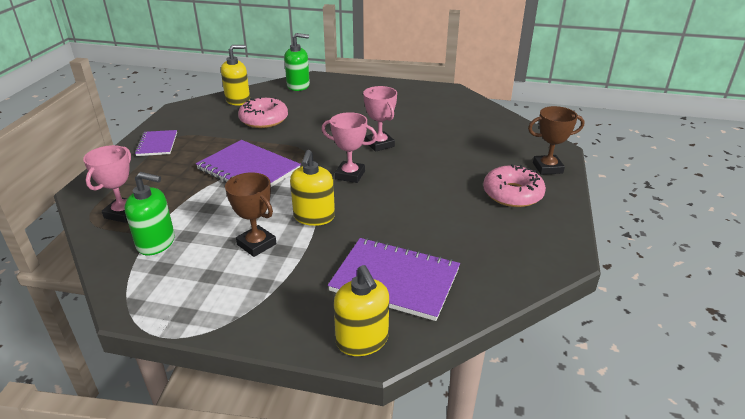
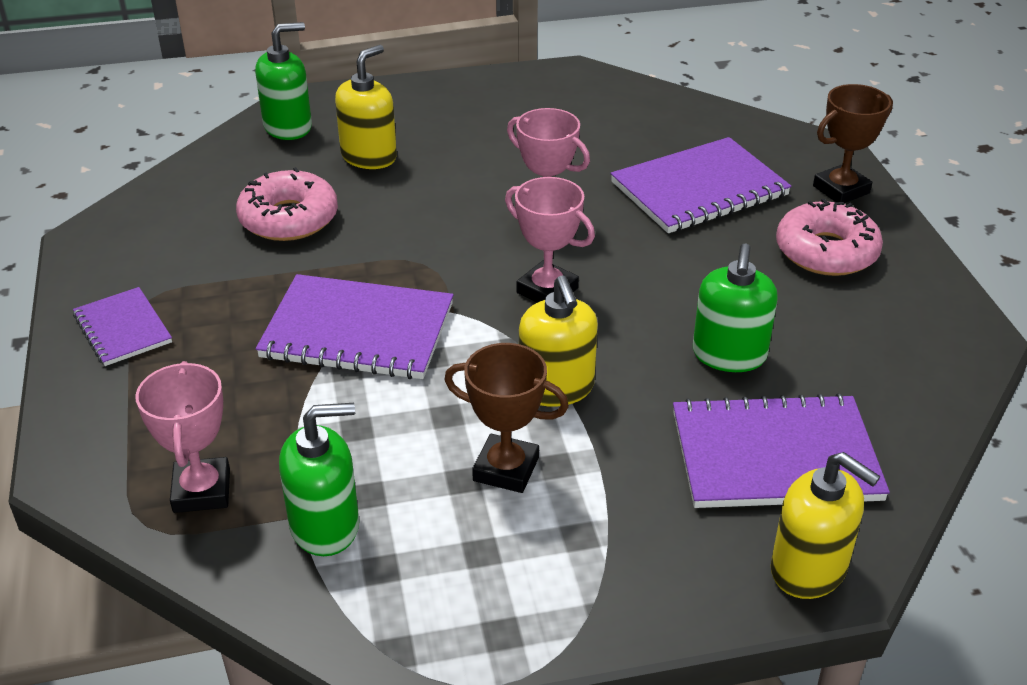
camera: 25 degrees left, 5 degrees up
(238, 100) = (195, 187): yellow soap dispenser -> yellow soap dispenser (369, 156)
(350, 175) = (547, 290): pink trophy -> pink trophy turned 45 degrees clockwise
(414, 227) = (729, 355): none -> green soap dispenser
(468, 150) = (699, 189): none -> purple notebook

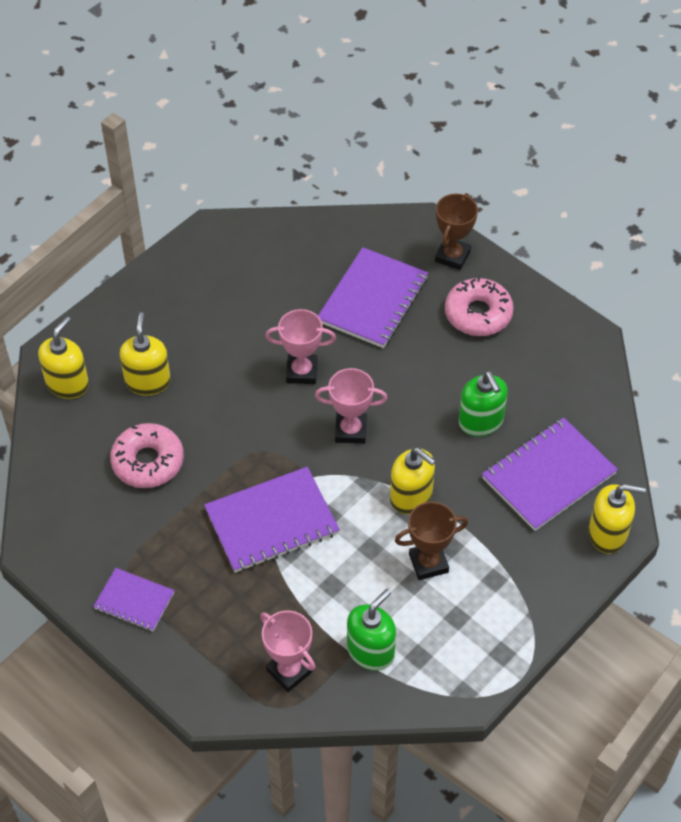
camera: 35 degrees left, 15 degrees up
(288, 127) = (67, 384): green soap dispenser -> yellow soap dispenser

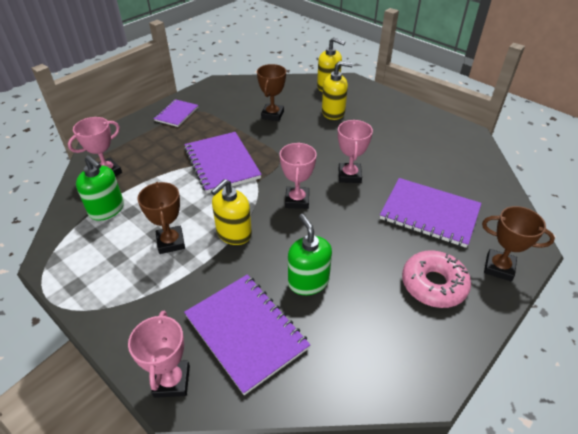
camera: 90 degrees right, 10 degrees down
(148, 462) = (272, 115): pink donut -> brown trophy
(481, 422) = (308, 281): green soap dispenser -> green soap dispenser turned 90 degrees clockwise
(608, 534) = (172, 381): yellow soap dispenser -> pink trophy

